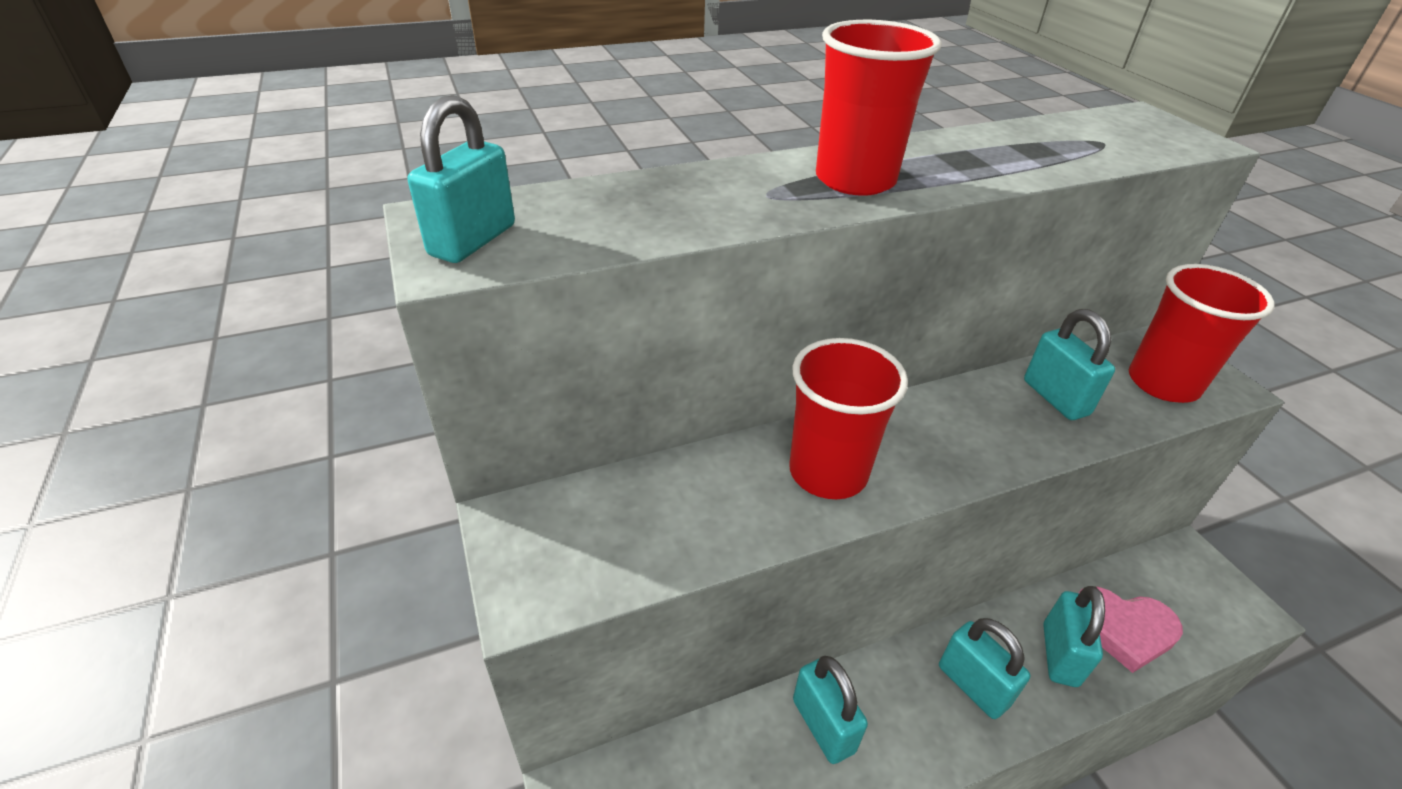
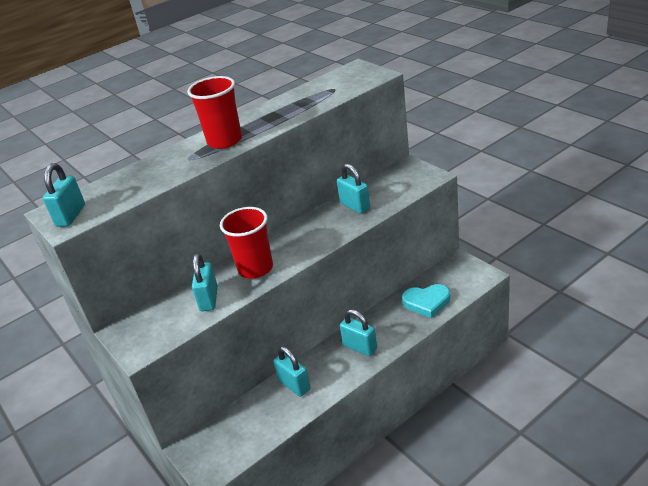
camera: 10 degrees left, 5 degrees down
(1059, 655) = (398, 322): turquoise padlock -> turquoise padlock (209, 299)
(1123, 629) = (427, 302): pink heart -> turquoise heart
(1163, 383) = (403, 184): red cup -> none

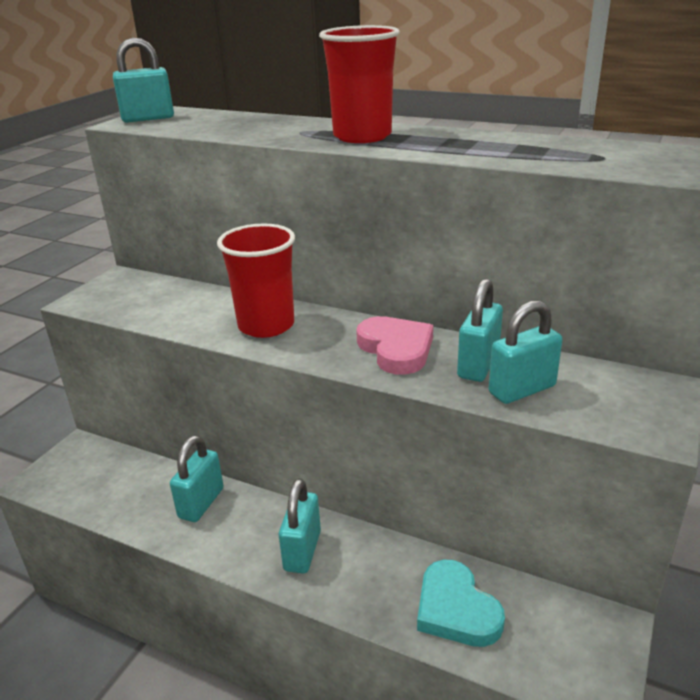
camera: 60 degrees right, 5 degrees down
(209, 299) = (189, 312): turquoise padlock -> turquoise padlock (522, 390)
(320, 227) = (396, 349): none -> pink heart

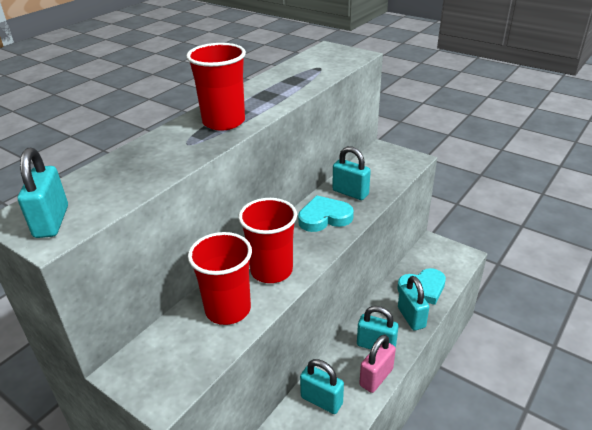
camera: 80 degrees left, 5 degrees up
(196, 310) = (228, 309): none -> red cup
(241, 556) = (376, 377): none -> pink padlock
(396, 349) = (324, 217): pink heart -> turquoise heart
(522, 390) = (376, 184): turquoise padlock -> turquoise padlock (411, 317)

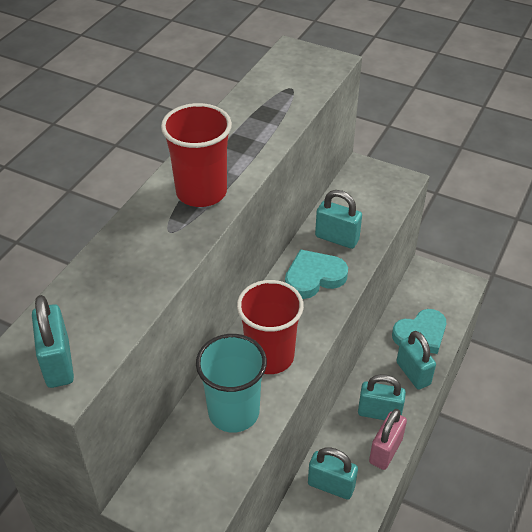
camera: 10 degrees left, 10 degrees up
(228, 309) = (233, 412): red cup -> turquoise cup

